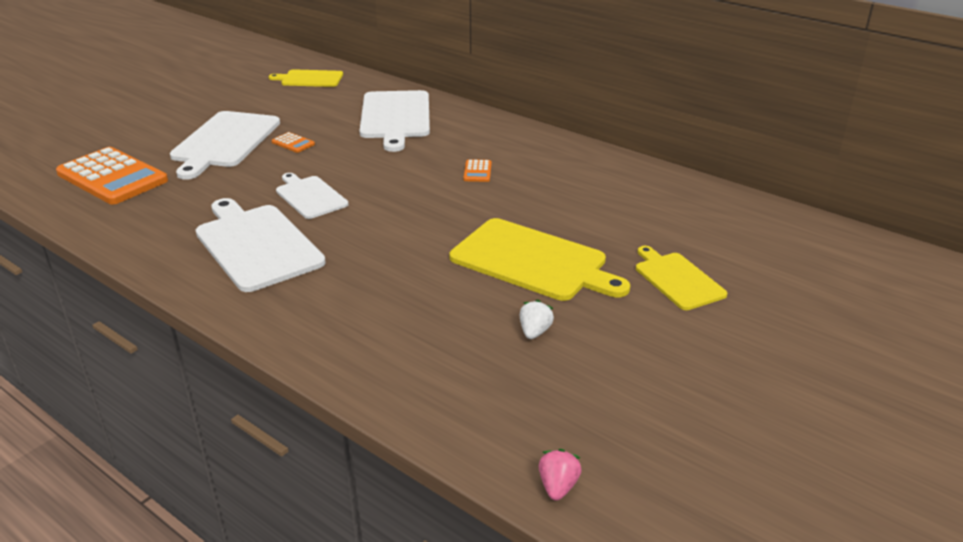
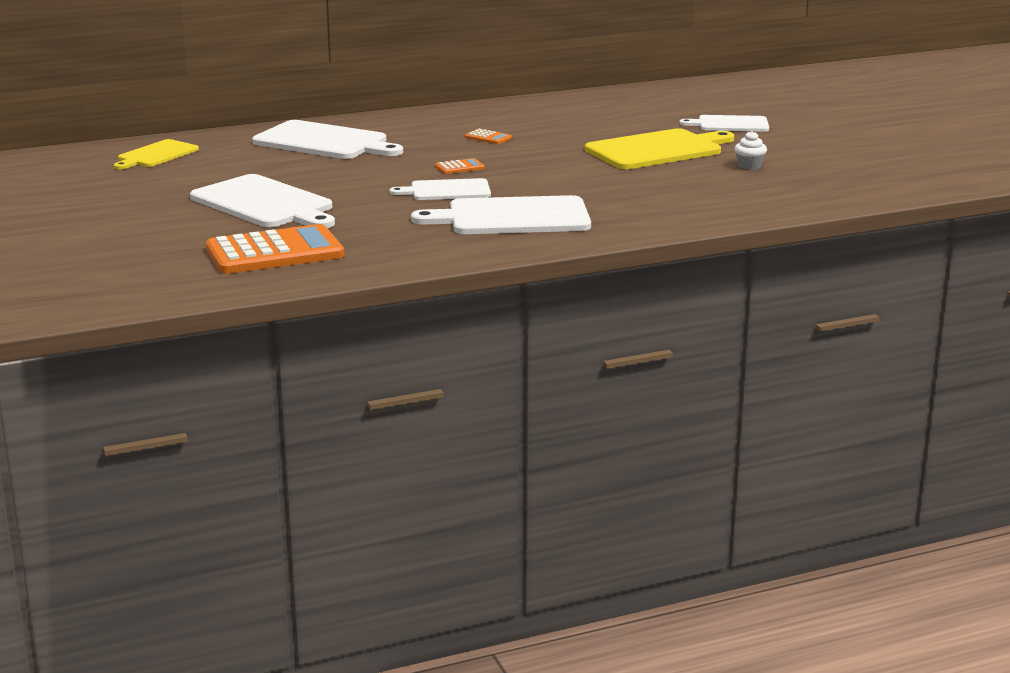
camera: 60 degrees left, 10 degrees down
(293, 143) = (318, 181): orange calculator -> orange calculator (459, 167)
(534, 332) = (749, 166): white strawberry -> white cupcake
(558, 486) = (909, 190): pink strawberry -> none
(677, 279) = (730, 124): yellow cutting board -> white cutting board

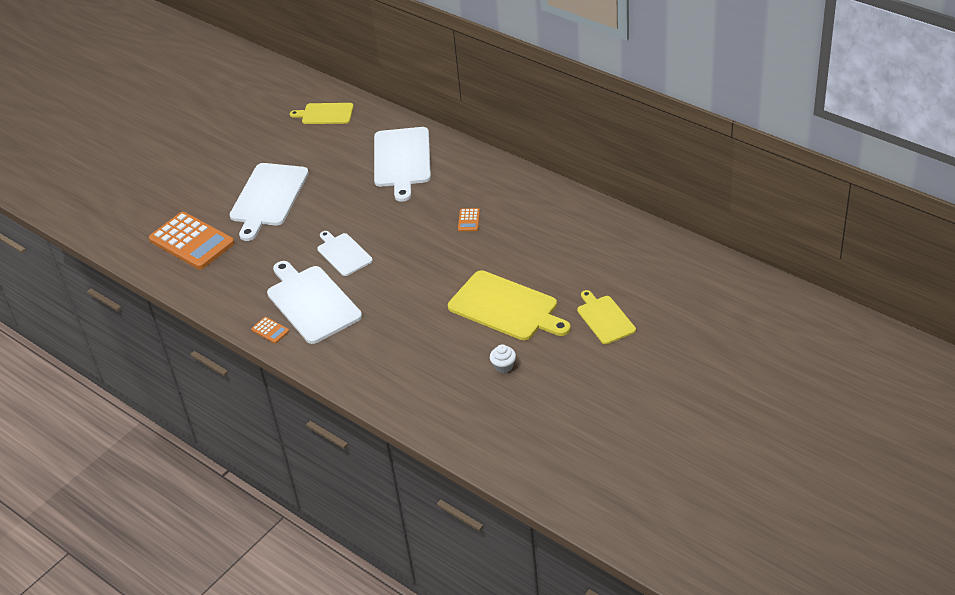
camera: 65 degrees right, 20 degrees up
(459, 167) = (394, 237): orange calculator -> orange calculator (270, 330)
(730, 124) = (604, 318): white cutting board -> yellow cutting board

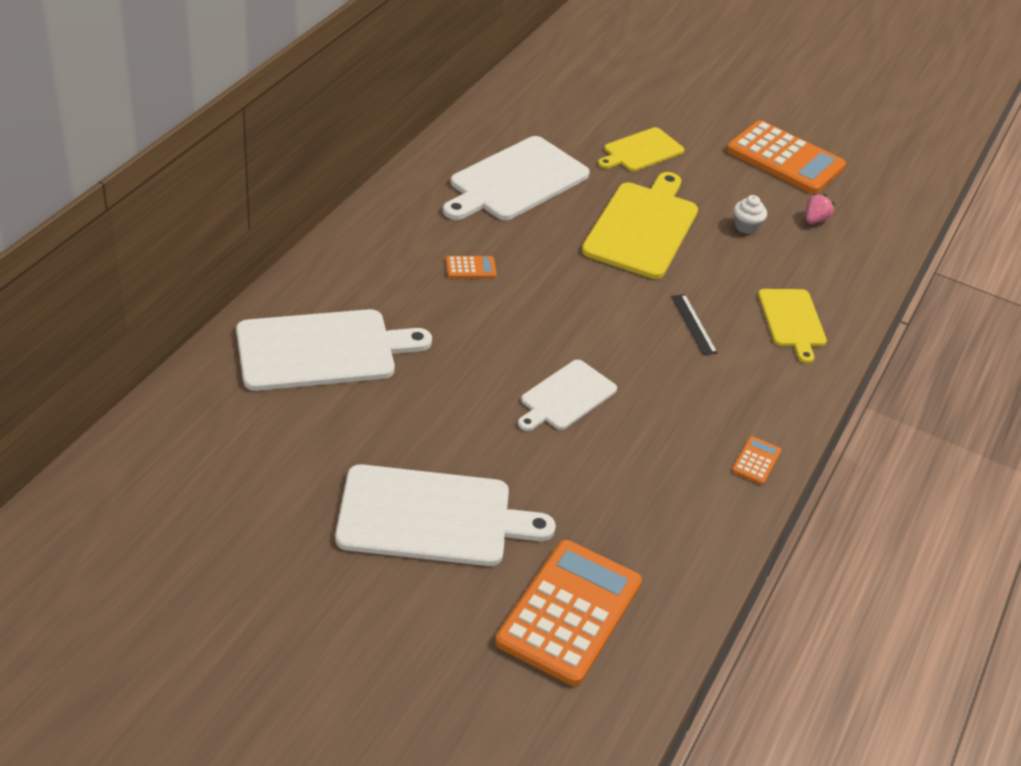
camera: 110 degrees left, 0 degrees up
(311, 302) = (683, 420): white cutting board -> white cutting board (516, 181)
(325, 114) = (171, 468): yellow cutting board -> yellow cutting board (792, 321)
(398, 320) = (694, 324): none -> black ruler
(510, 411) = (815, 220): none -> pink strawberry
(595, 408) = (785, 159): none -> orange calculator

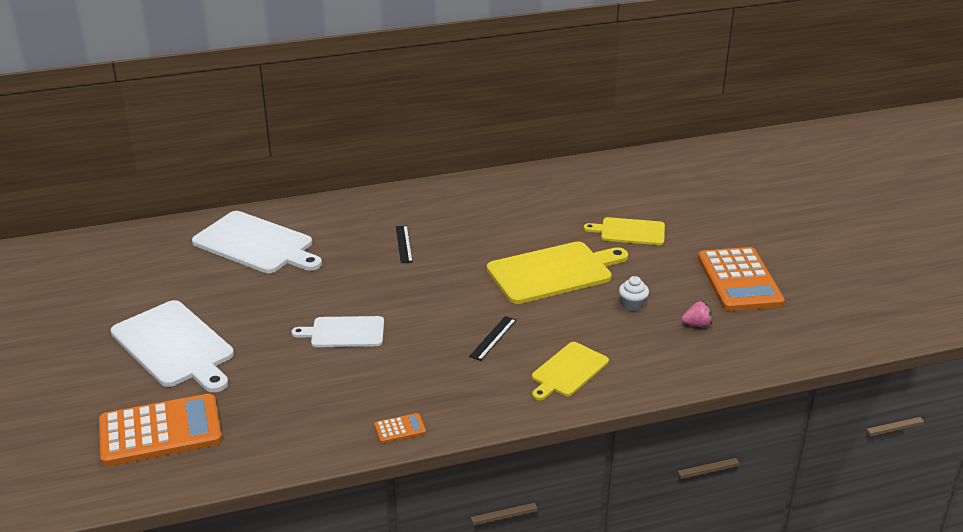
camera: 50 degrees right, 10 degrees down
(470, 268) = (404, 244): orange calculator -> black ruler
(516, 181) = (511, 213): white cutting board -> none

